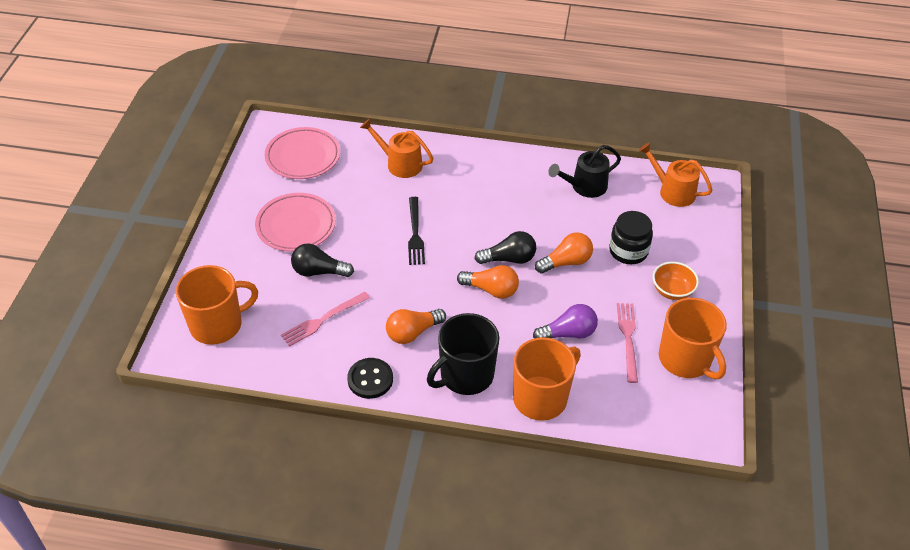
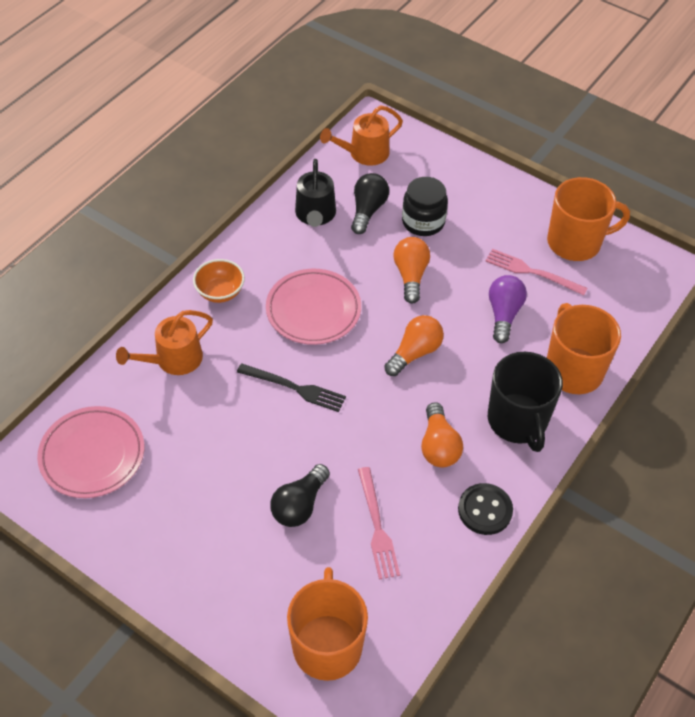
camera: 65 degrees left, 5 degrees up
(296, 225) = (209, 503): pink plate -> pink plate (313, 310)
(509, 259) = (380, 320): black light bulb -> black light bulb (367, 210)
(672, 291) = (490, 213): orange bowl -> orange bowl (220, 292)

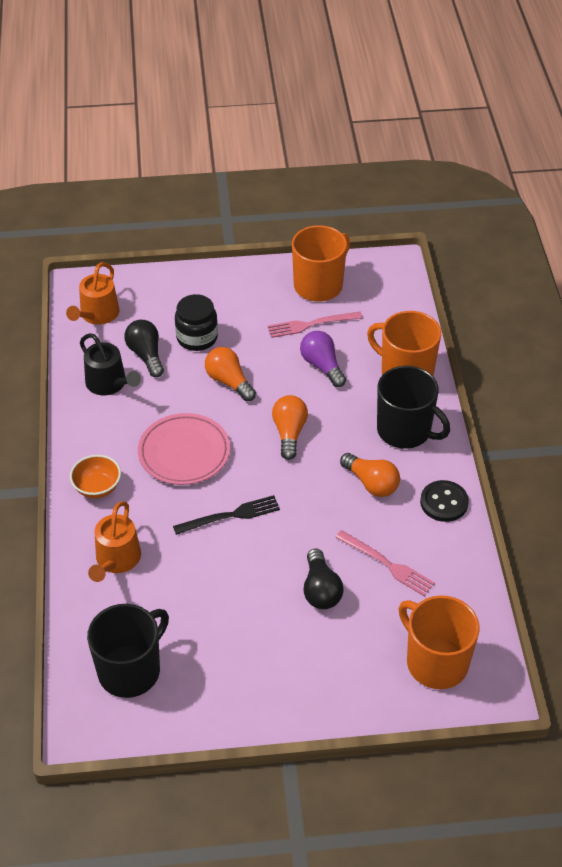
camera: 40 degrees left, 5 degrees down
(92, 455) = (130, 670): pink plate -> black mug

